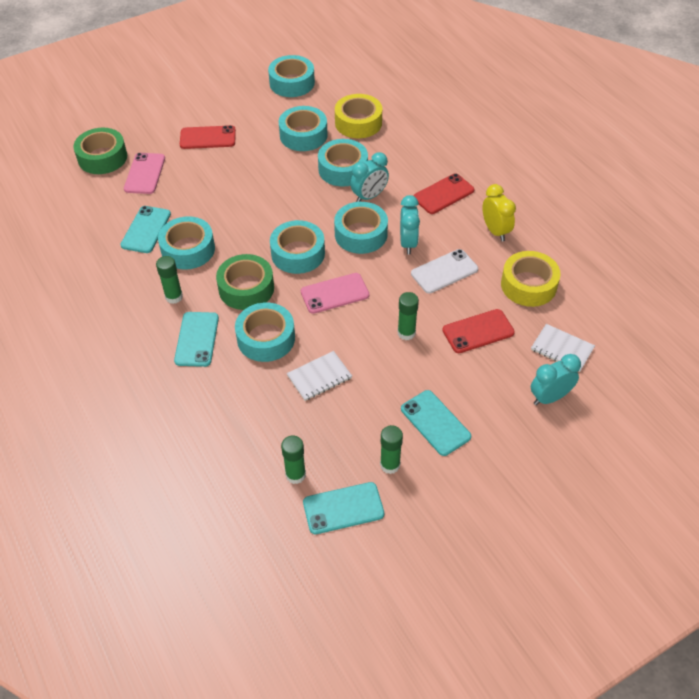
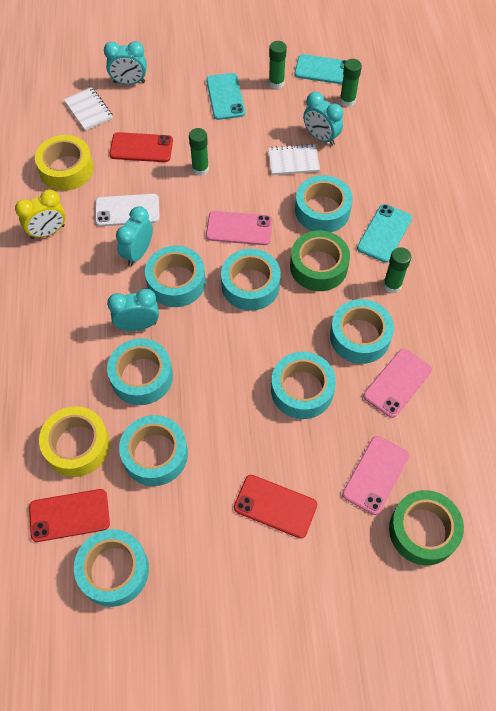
camera: 155 degrees left, 10 degrees up
(146, 229) = (397, 383): turquoise phone -> pink phone
(219, 201) = (302, 390): none -> turquoise tape
(304, 415) = (321, 137): none -> turquoise clock
(443, 194) = (61, 295): red phone -> red phone (69, 515)
(495, 231) = (48, 232): yellow clock -> yellow clock turned 120 degrees counterclockwise

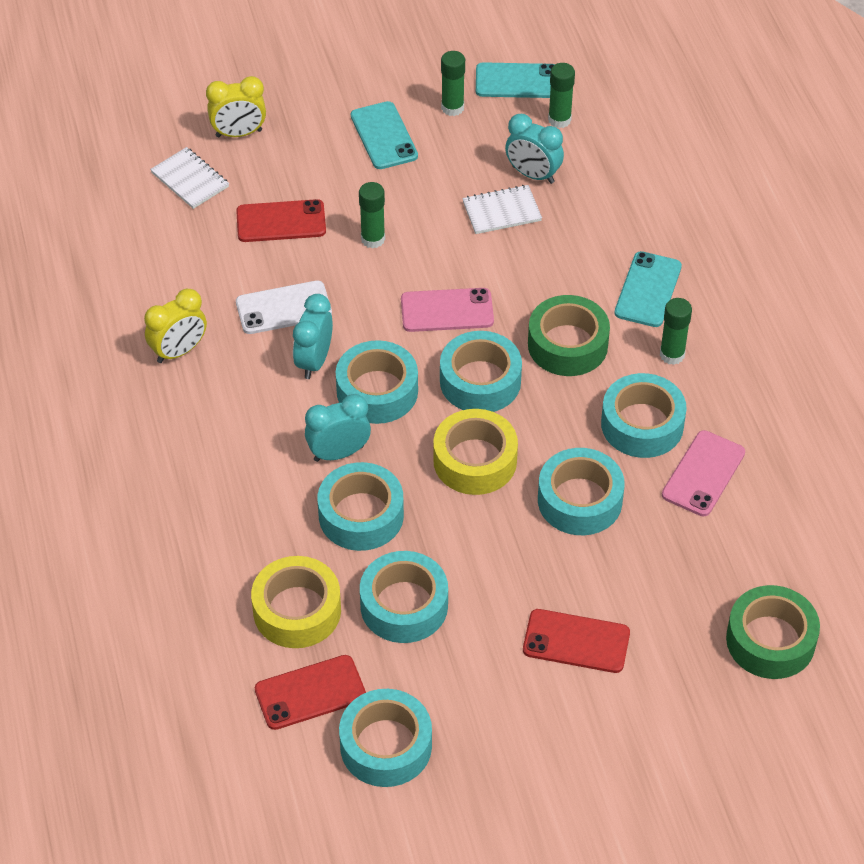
camera: 10 degrees left, 10 degrees down
(66, 169) = (181, 264): yellow tape -> yellow tape (475, 460)
(129, 82) = (239, 133): turquoise clock -> yellow clock
(322, 210) = (556, 271): turquoise tape -> none
(375, 475) = (697, 586): pink phone -> none

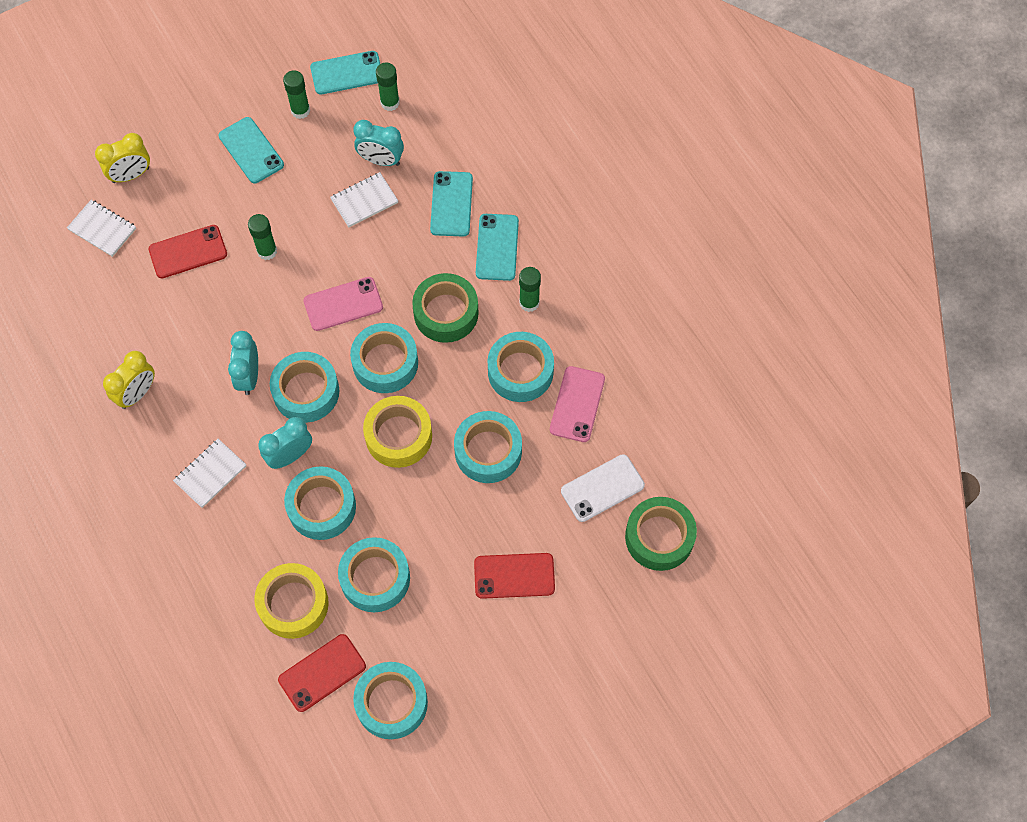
camera: 15 degrees left, 15 degrees up
(239, 451) = (210, 474): none -> white notebook
(283, 308) = (211, 333): white phone -> white phone (602, 488)
(605, 235) = (451, 204): none -> turquoise phone

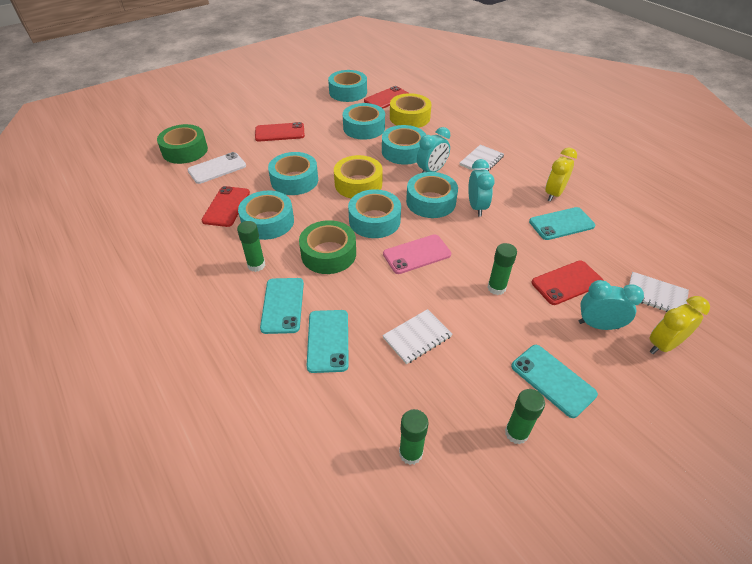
camera: 175 degrees right, 20 degrees down
(347, 73) = (475, 493): turquoise phone -> turquoise phone (561, 224)
(381, 160) = (408, 380): turquoise clock -> turquoise clock (598, 325)
(577, 404) = (226, 206): pink phone -> red phone

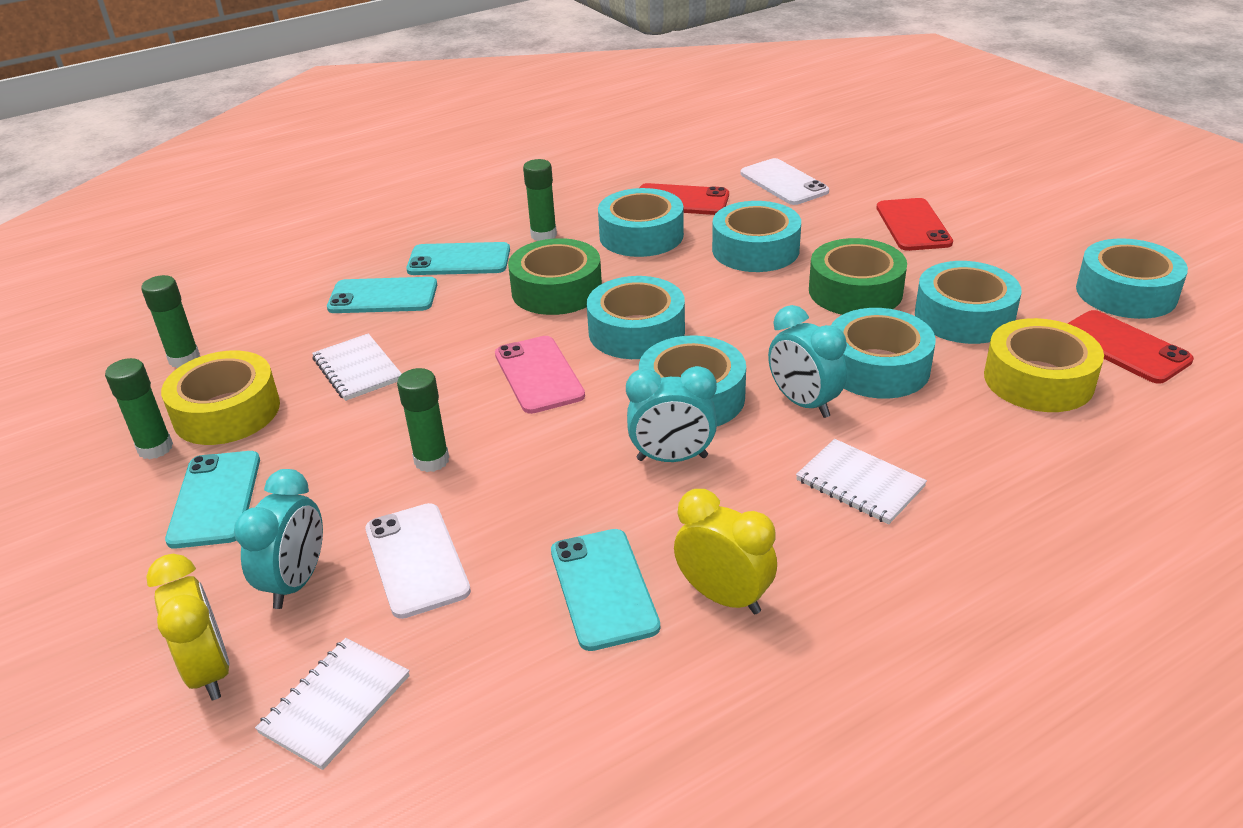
camera: 95 degrees right, 10 degrees down
(185, 150) = (831, 153): green tape -> green tape (855, 291)
(358, 184) = (749, 313): yellow tape -> yellow tape (226, 412)
(553, 380) = (215, 499): turquoise phone -> turquoise phone turned 60 degrees counterclockwise
(567, 282) = (417, 560): red phone -> white phone

